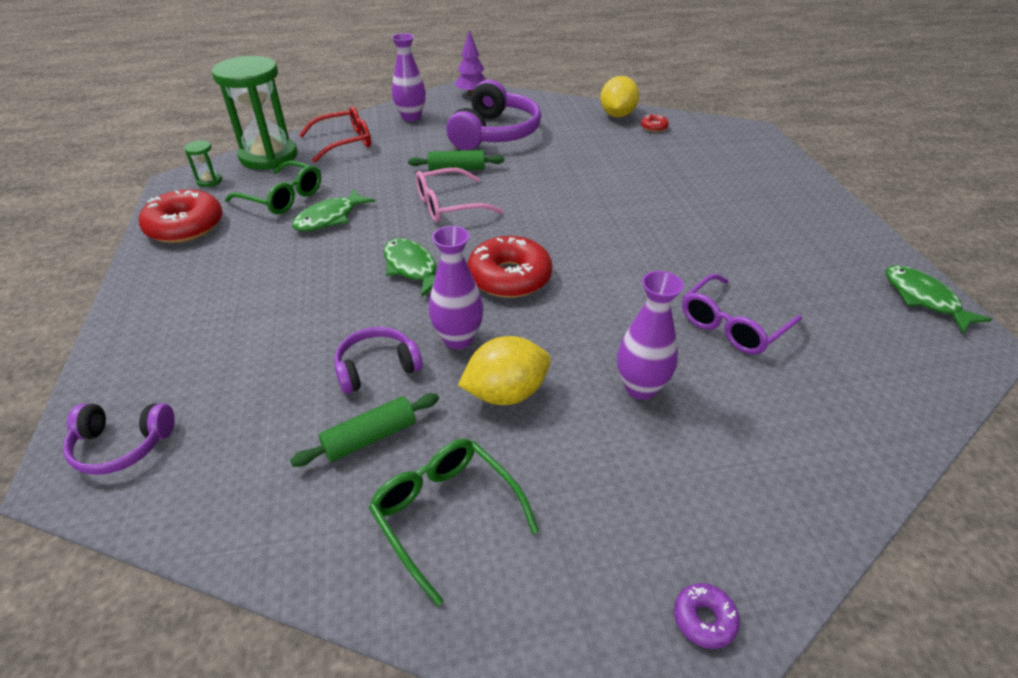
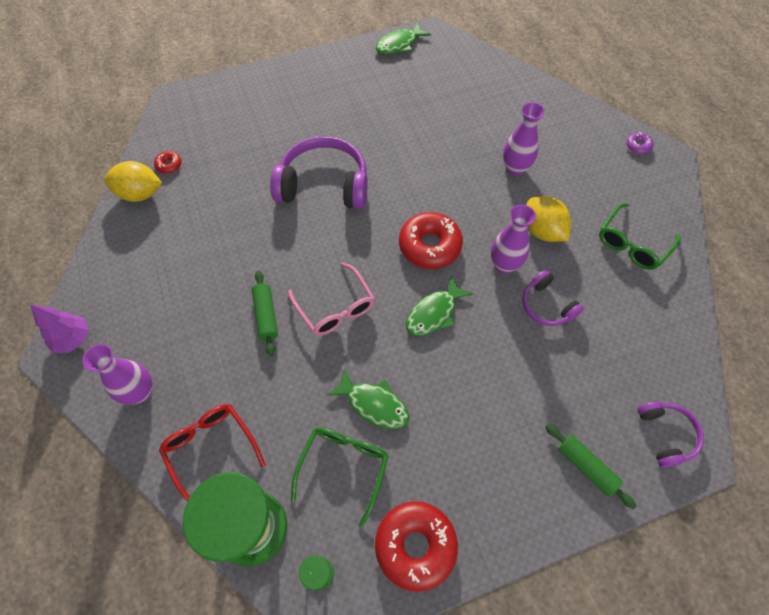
camera: 100 degrees left, 20 degrees up
(370, 437) = (601, 292): green rolling pin -> green rolling pin (586, 467)
(495, 133) = (184, 295): purple headphones -> purple headphones (324, 185)
(732, 326) = (448, 127): purple glasses -> none

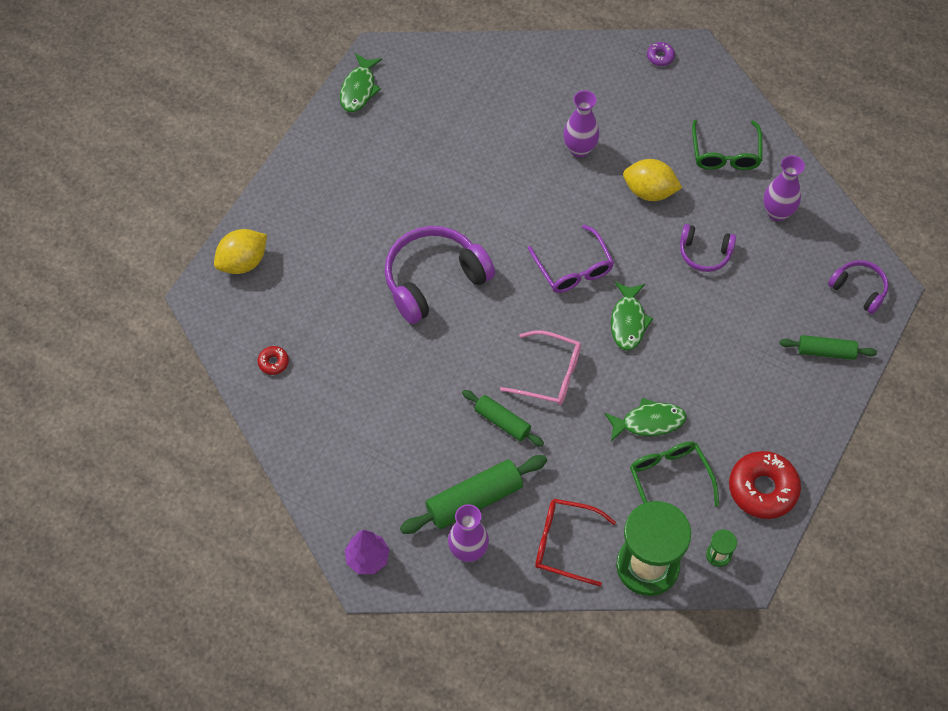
camera: 40 degrees left, 0 degrees up
(140, 194) = (278, 406): yellow lemon -> yellow lemon (243, 262)
(186, 357) = (474, 500): none -> green rolling pin
(429, 246) = (574, 269): red donut -> purple glasses
(504, 265) = (645, 242): purple vase -> purple vase (777, 212)

